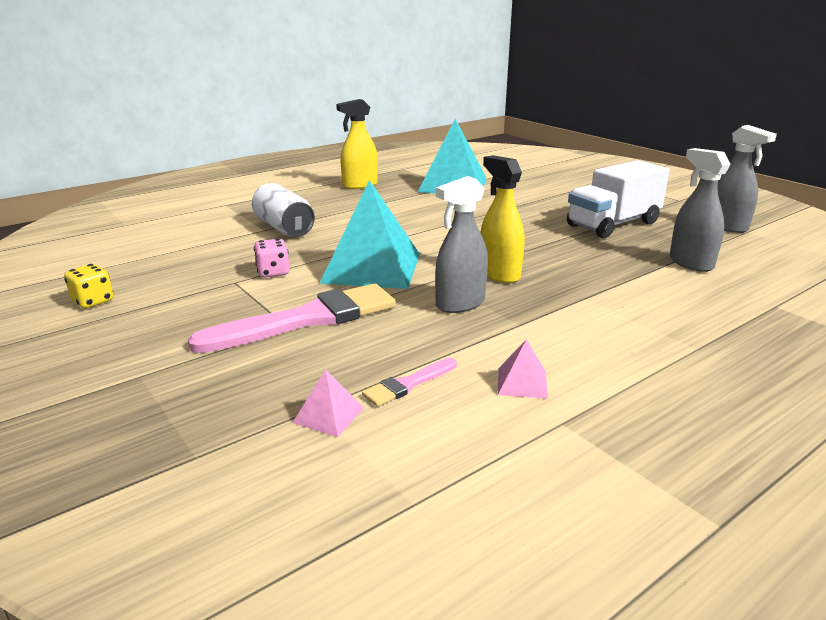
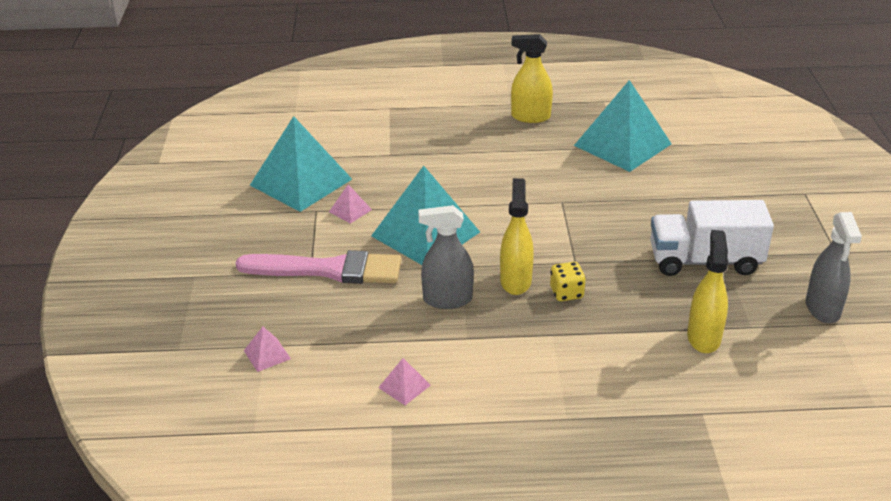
camera: 35 degrees right, 10 degrees up
(93, 301) = (215, 195): yellow dice -> yellow dice (566, 293)
(191, 267) = (301, 182): none -> turquoise pyramid
(273, 272) = (350, 210): pink dice -> pink pyramid
(284, 228) = (406, 158): white can -> none
(408, 384) = (334, 354): pink brush -> none
(690, 263) = (703, 337): grey spray bottle -> yellow spray bottle

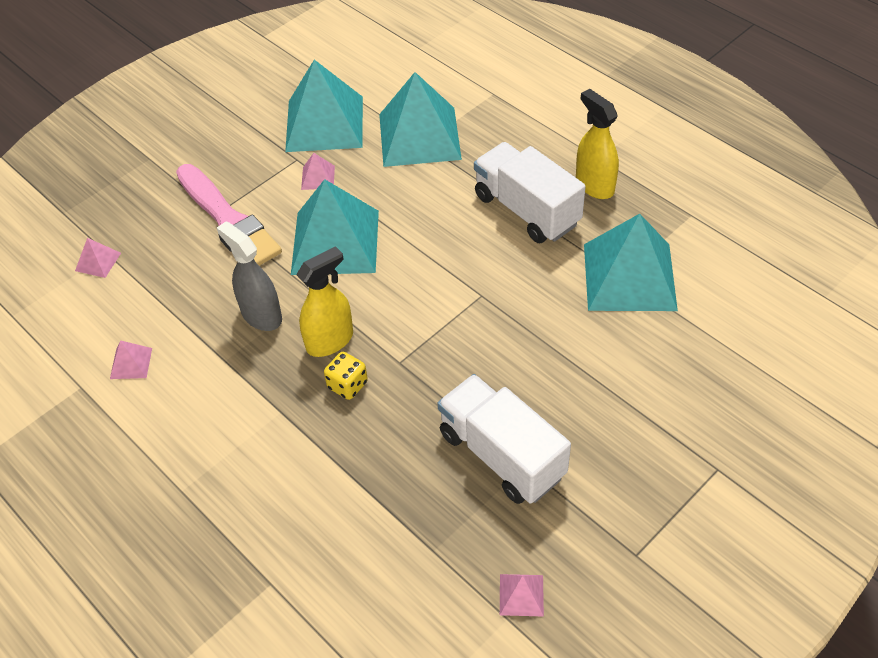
camera: 50 degrees right, 15 degrees up
(381, 152) = (419, 136): none -> turquoise pyramid
(514, 149) = (526, 210): none -> white truck
(703, 337) = (380, 522): yellow spray bottle -> none
(822, 309) = (521, 595): grey spray bottle -> pink pyramid

